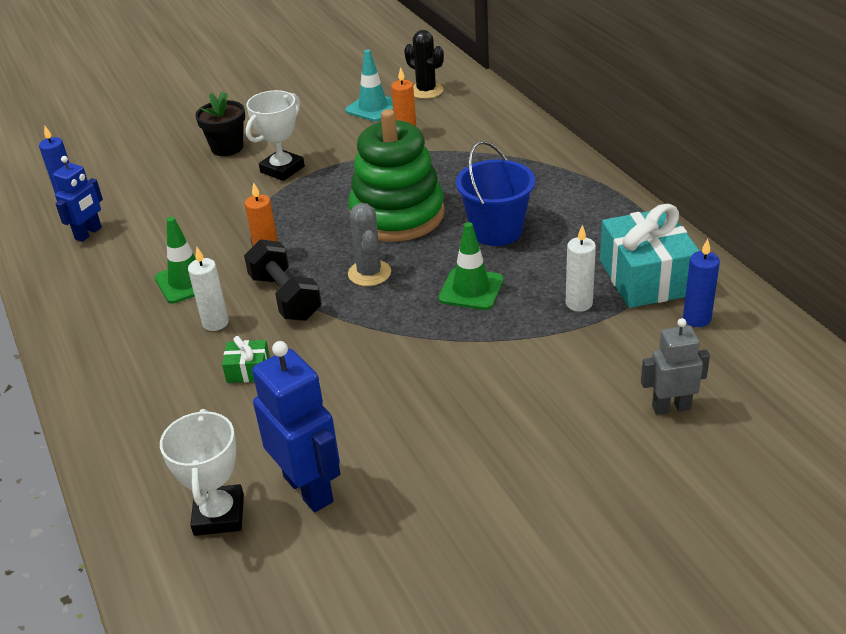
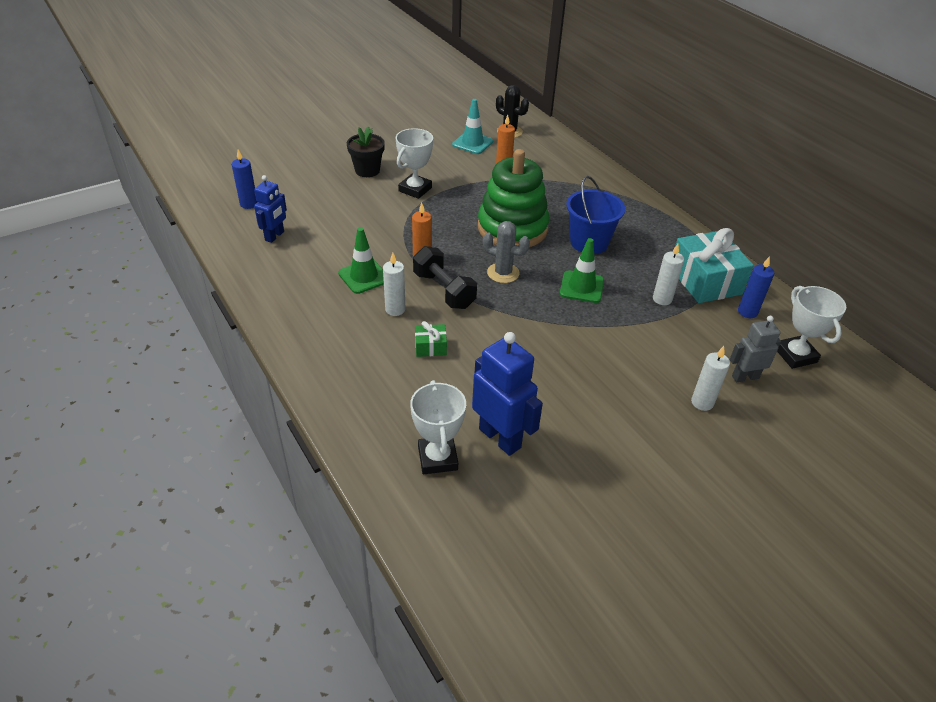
camera: 10 degrees left, 5 degrees up
(369, 273) = (503, 273): grey cactus -> grey cactus turned 45 degrees counterclockwise
(600, 442) = (702, 402): none -> white candle
(752, 377) = (795, 355): none -> white trophy

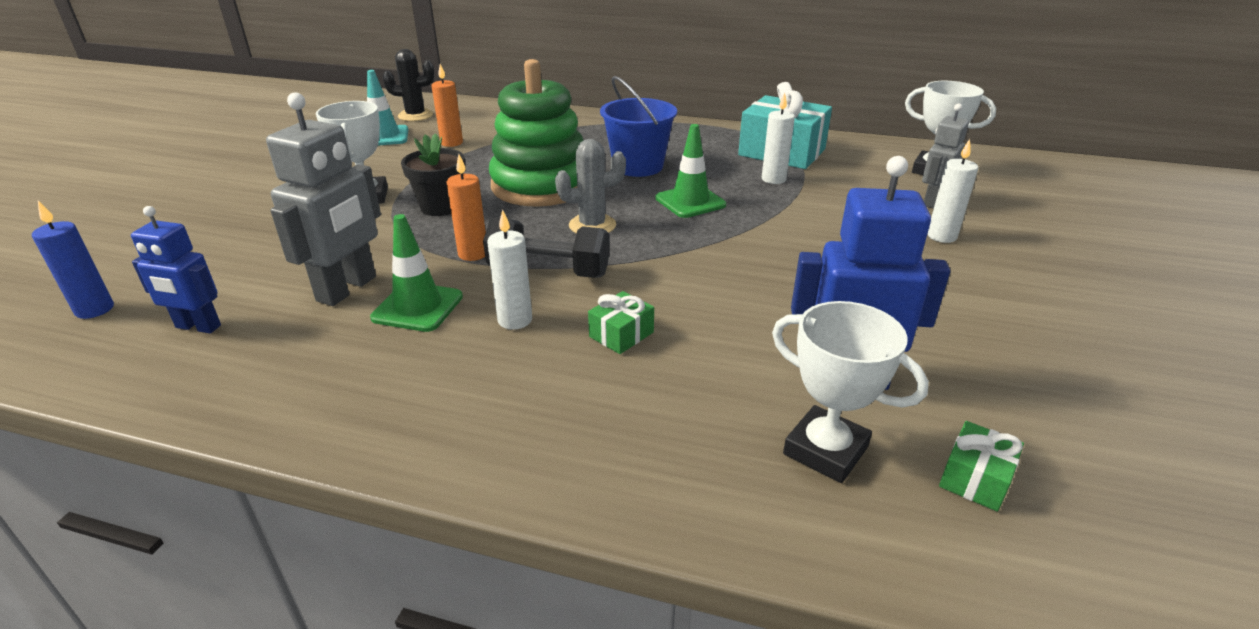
camera: 40 degrees left, 10 degrees down
(275, 236) = (198, 327): blue robot -> blue robot turned 120 degrees clockwise
(347, 248) = (347, 289): none -> grey robot
(367, 170) = (269, 203): black flower pot -> black flower pot (441, 207)
(480, 515) = (975, 478): none -> green gift
(747, 312) = (850, 159): blue candle -> none

